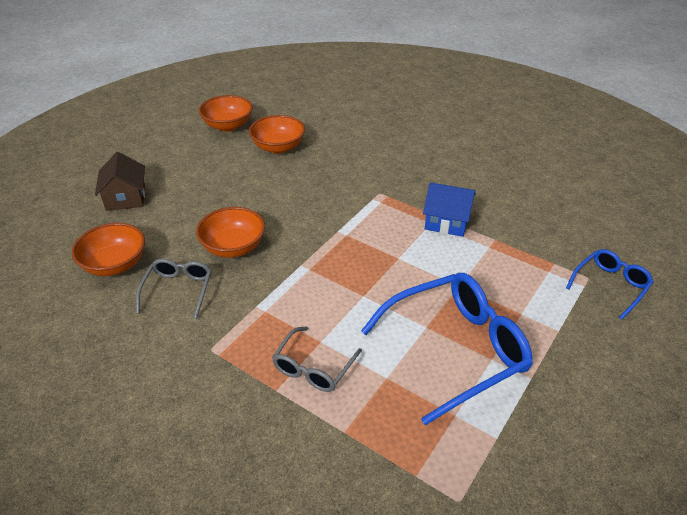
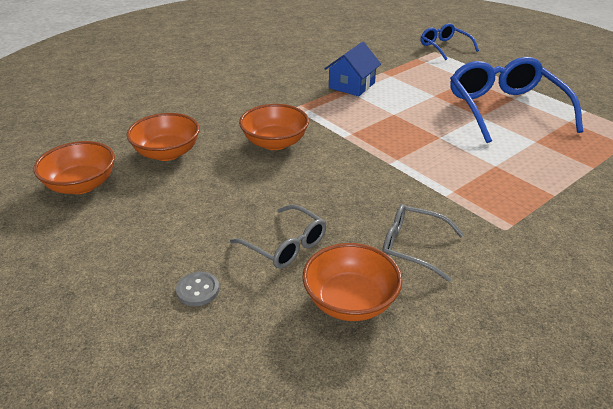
camera: 75 degrees left, 5 degrees down
(125, 197) = (198, 290): brown house -> grey button
(233, 247) = (347, 202): orange bowl -> orange bowl (275, 143)
(313, 368) = (527, 173): grey glasses -> grey glasses (286, 245)

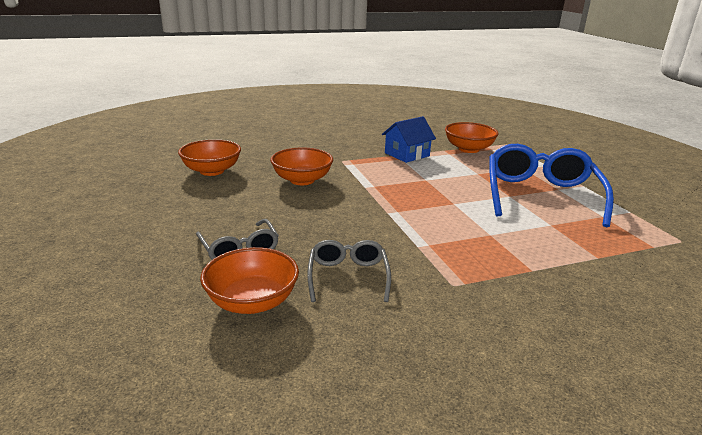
camera: 20 degrees right, 10 degrees down
(81, 185) = (131, 178): orange bowl -> orange bowl (468, 149)
(198, 290) = (140, 262): grey button -> none
(412, 247) = (348, 276): grey glasses -> grey glasses turned 45 degrees clockwise
(444, 47) = (521, 142): blue glasses -> none

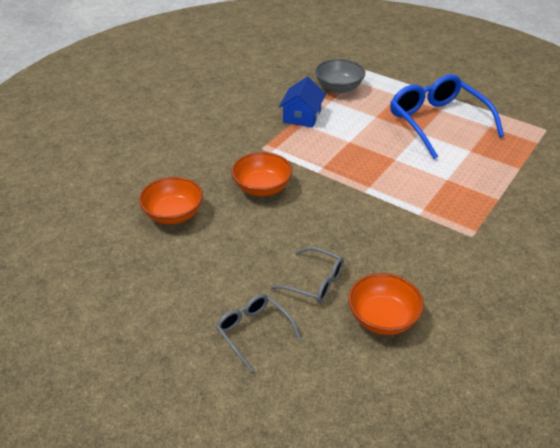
camera: 35 degrees left, 15 degrees up
(348, 276) = (410, 264): grey glasses -> grey glasses (253, 332)
(468, 149) = (339, 88): orange bowl -> grey bowl

